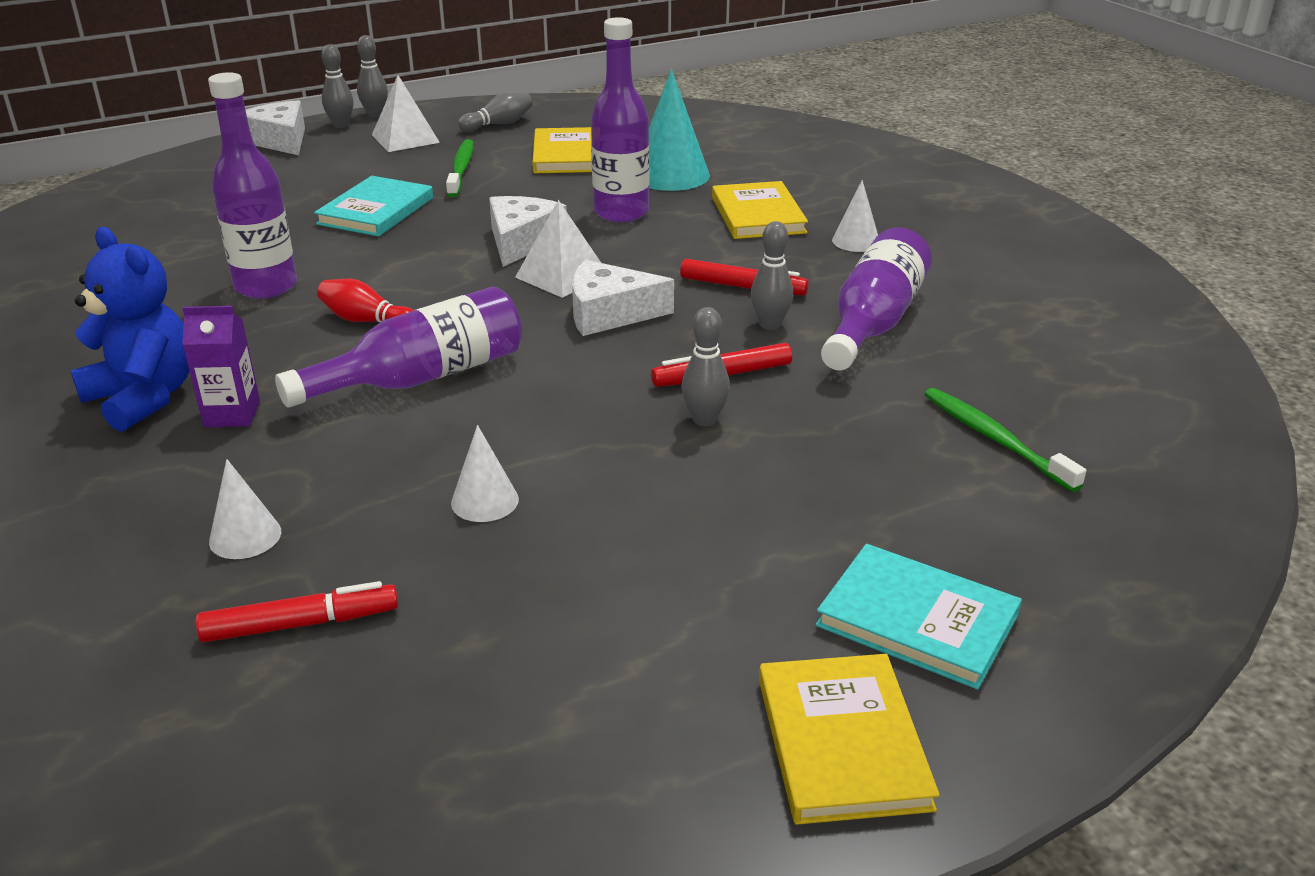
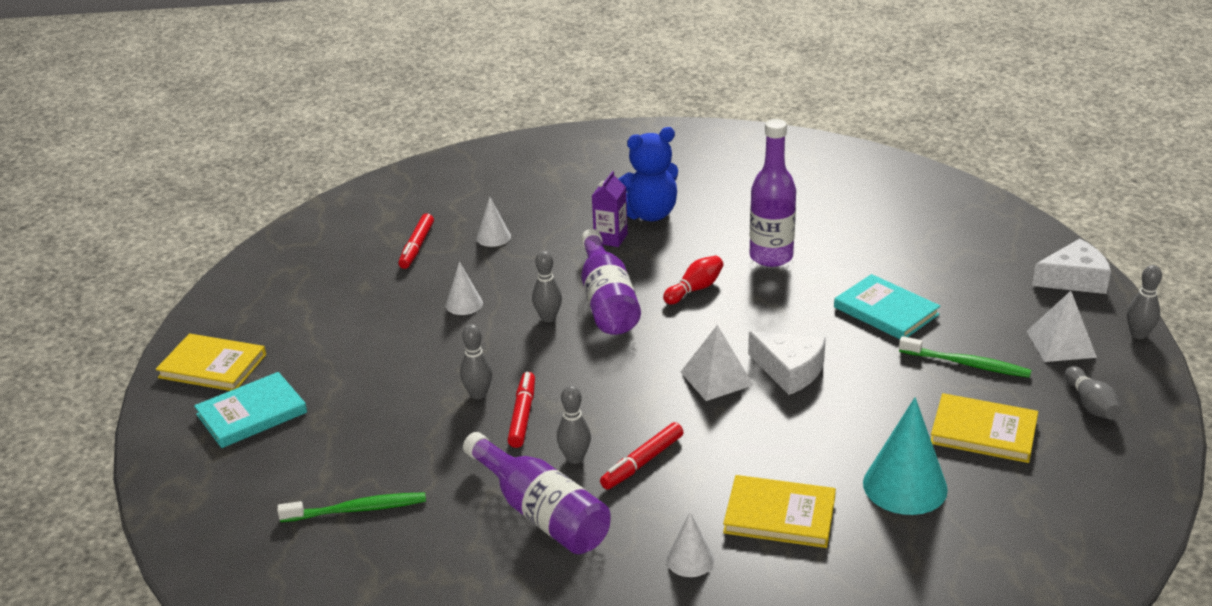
camera: 115 degrees right, 0 degrees up
(341, 125) = (1110, 313): grey bowling pin -> grey bowling pin (548, 318)
(609, 313) = (642, 387): white cheese -> none
(621, 212) = (824, 434): purple bottle -> none

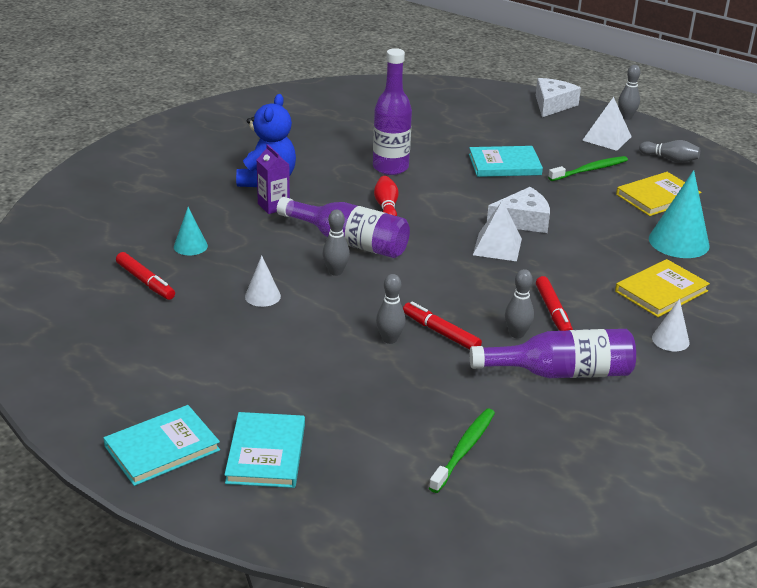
camera: 55 degrees left, 0 degrees up
(212, 366) = (162, 448): yellow book -> turquoise book
(493, 237) = (190, 246): white cone -> turquoise cone

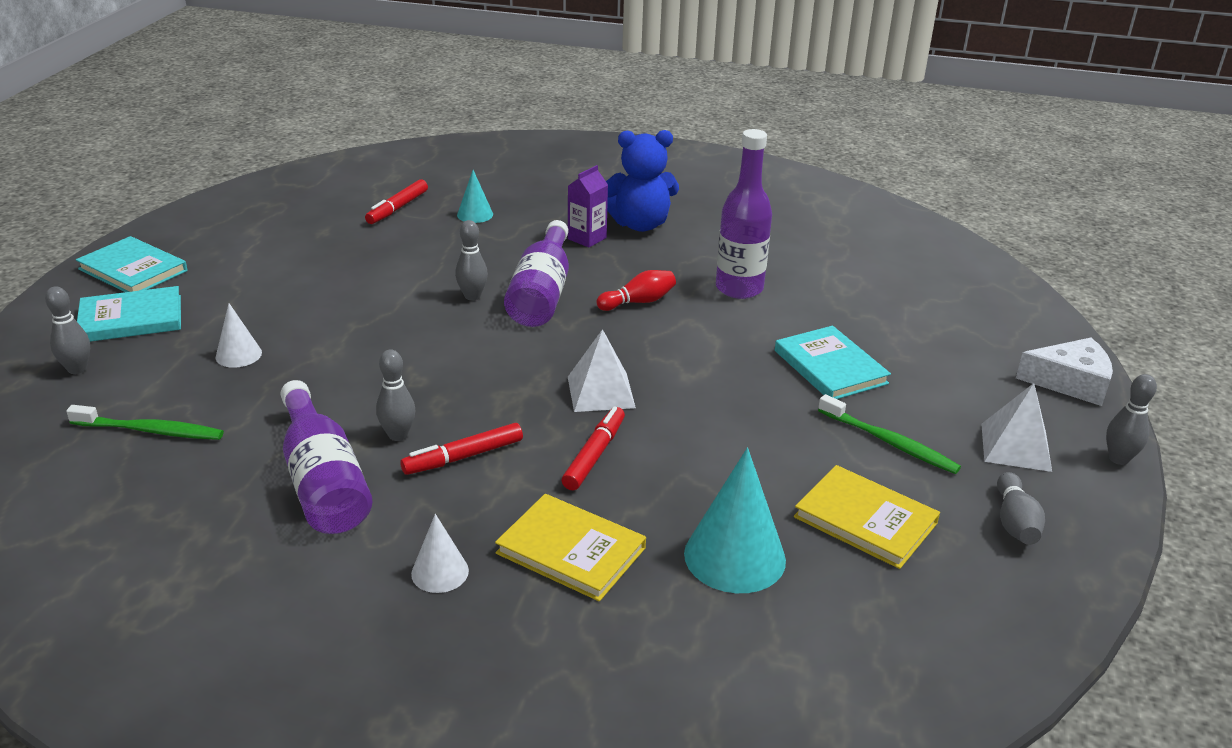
camera: 70 degrees right, 0 degrees up
(262, 296) = (401, 266): white cone -> white cone (238, 355)
(389, 339) = (351, 351): grey bowling pin -> grey bowling pin (77, 369)
(441, 333) = (377, 381): red marker -> red marker (594, 455)
(522, 221) = (684, 402): white cheese -> none

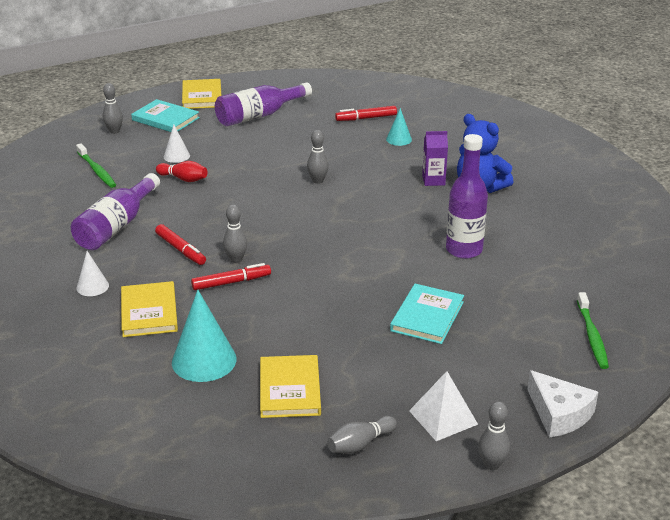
camera: 50 degrees right, 0 degrees up
(133, 270) = (202, 96): turquoise book -> yellow book
(398, 435) = (173, 225): grey bowling pin -> grey bowling pin (236, 259)
(464, 457) = (180, 249): red marker -> red marker turned 150 degrees counterclockwise
(542, 293) = (353, 197): purple bottle -> purple bottle (259, 115)
(600, 392) = (288, 258): white pyramid -> none
(638, 302) = (393, 227): red bowling pin -> red bowling pin (183, 179)
(889, 442) = (378, 368): green toothbrush -> green toothbrush (592, 336)

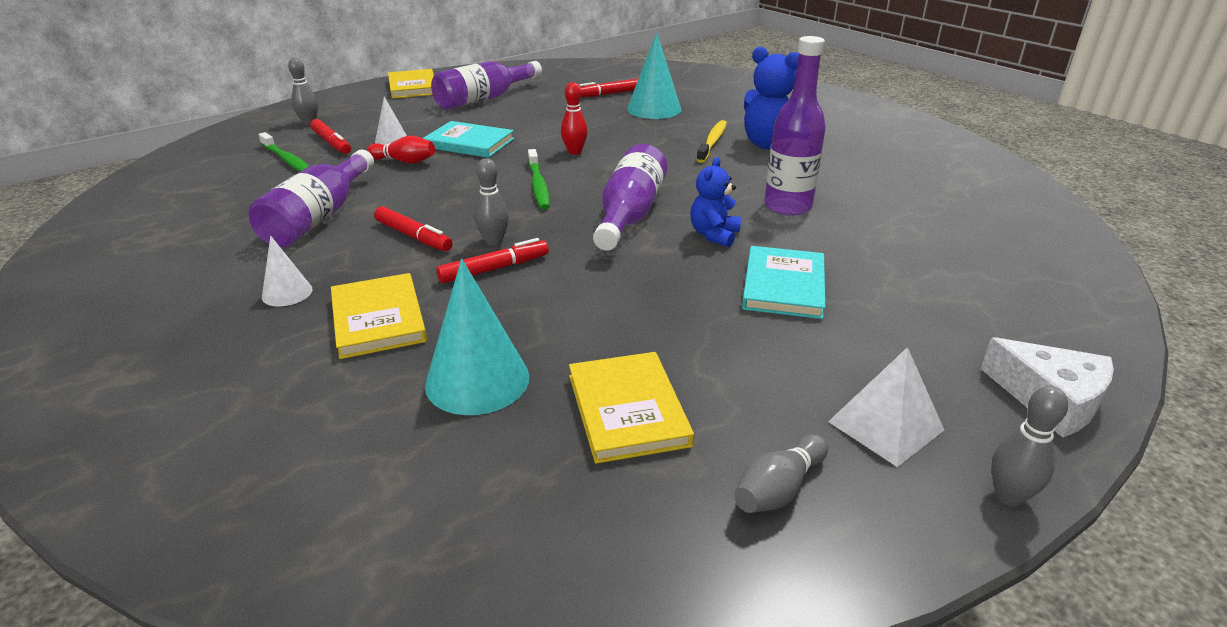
camera: 10 degrees left, 0 degrees up
(130, 155) = (331, 143): none -> red marker
(165, 119) = (372, 108): turquoise book -> turquoise book (469, 143)
(317, 181) = (574, 152): grey bowling pin -> red bowling pin
(341, 246) = (630, 214): none -> purple bottle
(396, 270) = (714, 235): none -> blue teddy bear
(399, 139) = (654, 109): turquoise cone -> turquoise cone, size x1.83
(433, 180) = (712, 142): purple carton -> yellow toothbrush
(592, 336) = (1014, 288): green toothbrush -> green toothbrush (538, 185)

